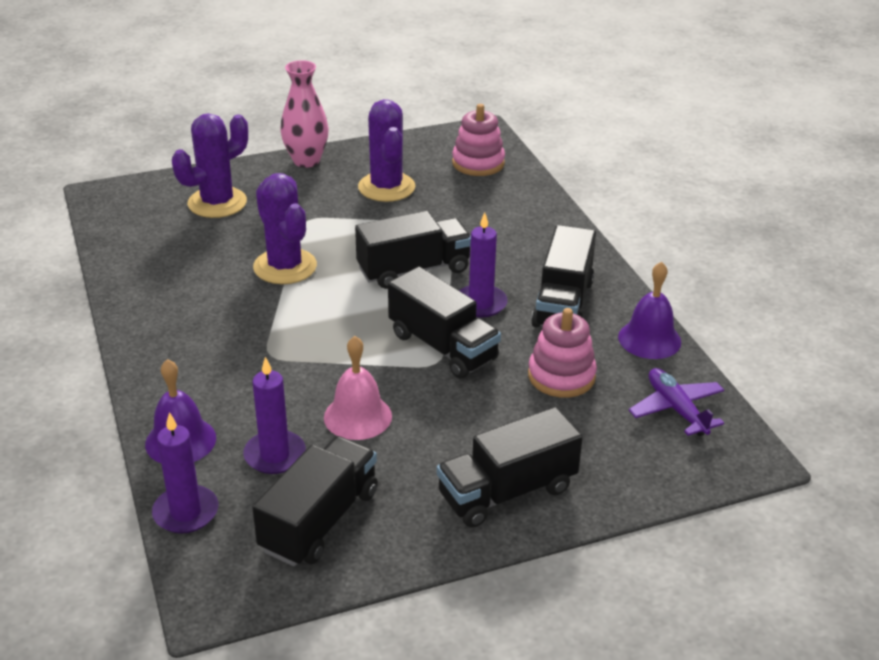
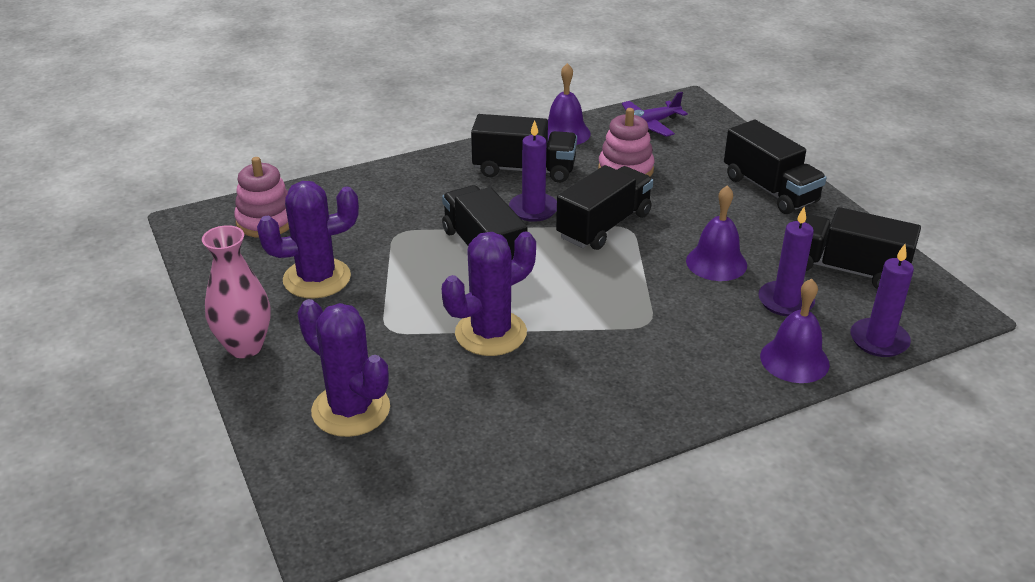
camera: 95 degrees left, 0 degrees up
(357, 416) = (716, 262): pink bell -> purple bell

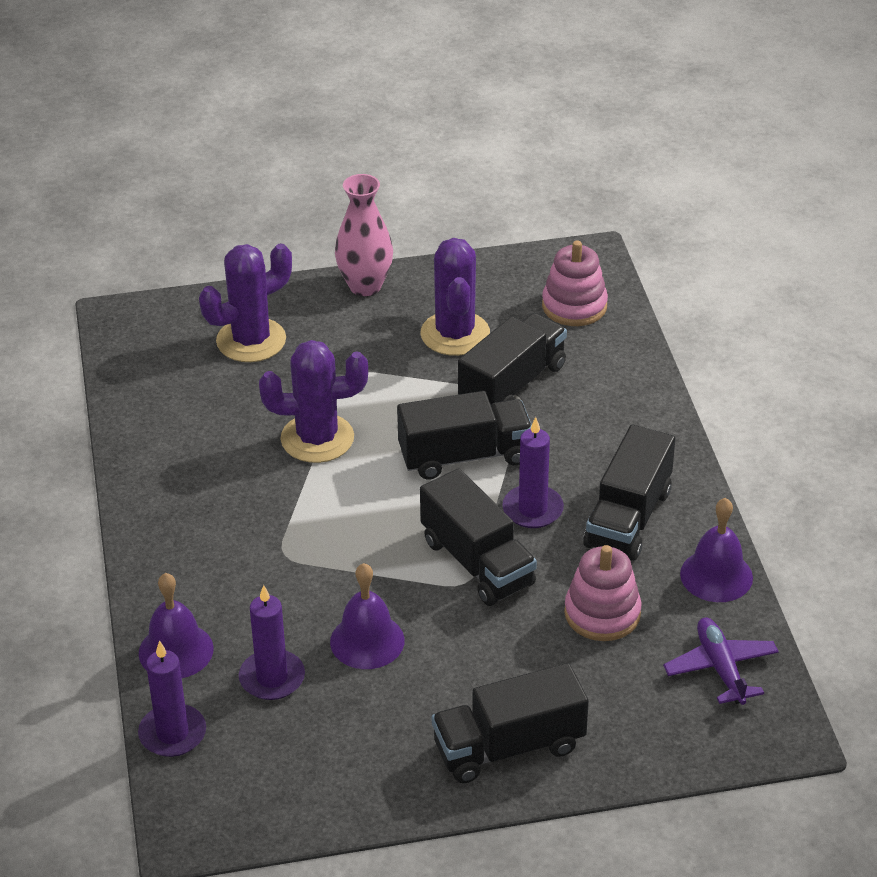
camera: 105 degrees right, 5 degrees up
(490, 333) = (317, 438): purple cactus -> purple cactus turned 75 degrees counterclockwise
(847, 269) = (307, 758): black truck -> black truck (512, 384)

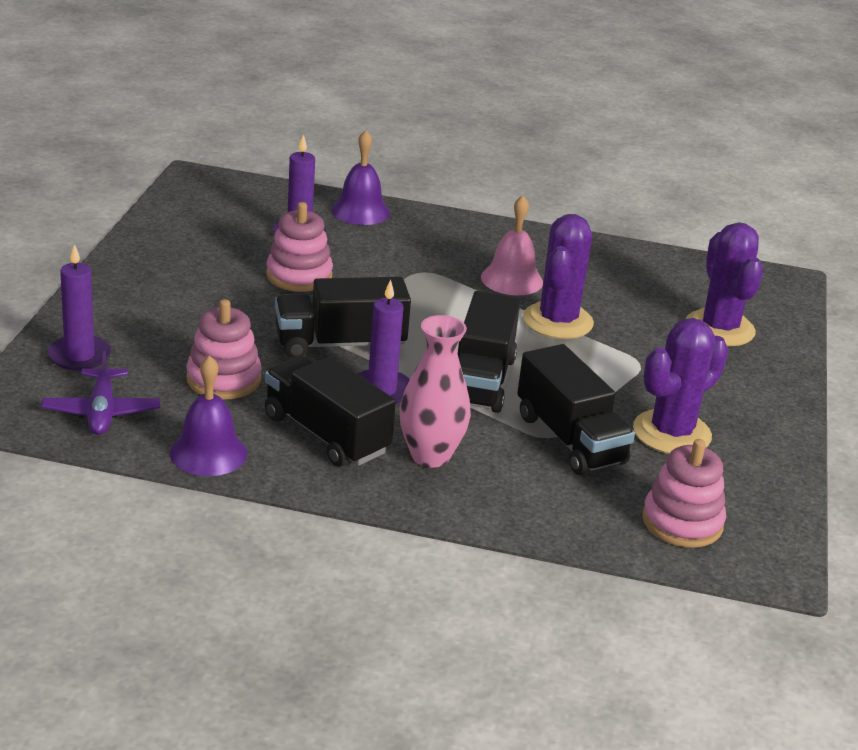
camera: 110 degrees right, 10 degrees down
(172, 733) = (283, 192): purple candle -> purple candle (79, 356)
(255, 489) = (512, 279): none -> pink bell
(365, 286) = (781, 408): pink vase -> pink vase (430, 456)
(367, 641) = (299, 276): purple bell -> pink stacking toy
(455, 334) = (672, 433): purple cactus -> purple cactus turned 60 degrees counterclockwise
(509, 747) = (134, 295): black truck -> none
(720, 668) = (102, 412): purple plane -> purple plane turned 75 degrees clockwise

